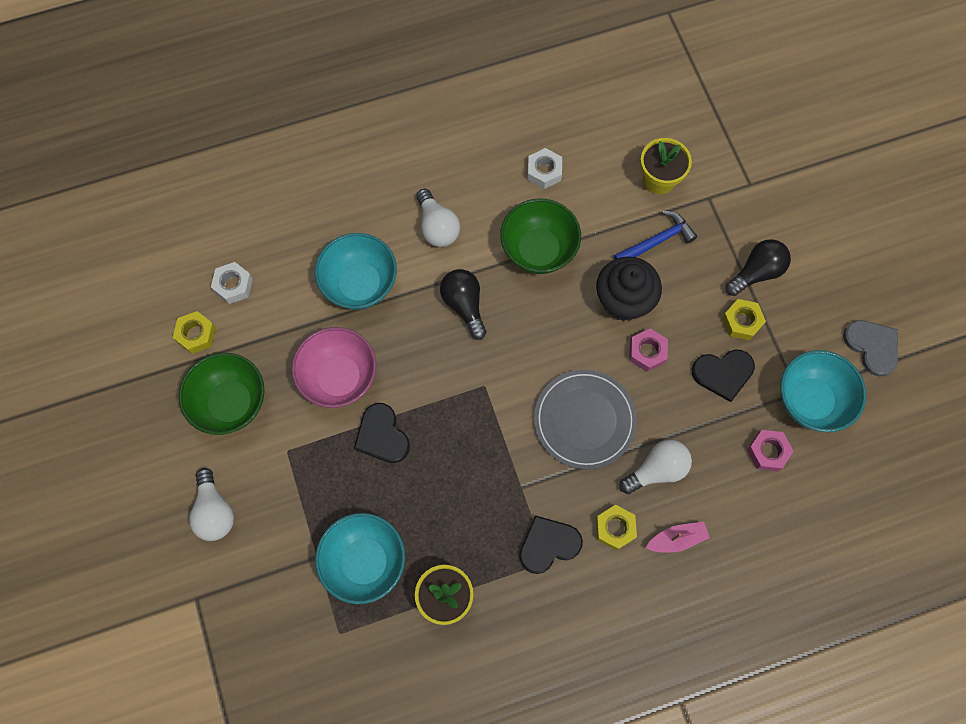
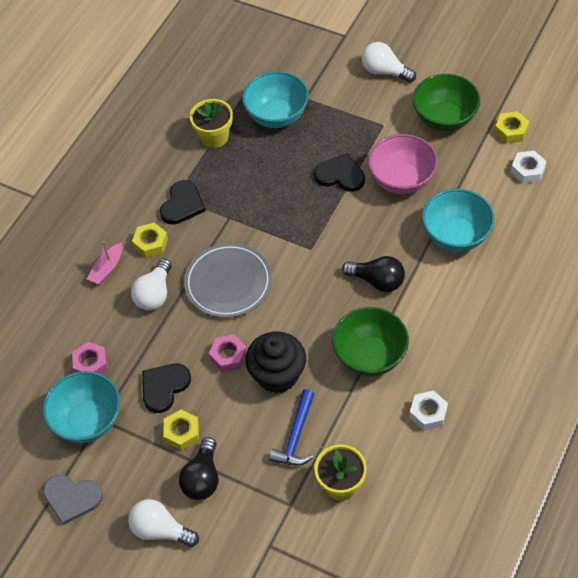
camera: 140 degrees right, 15 degrees down
(437, 227) = (453, 311): white light bulb -> white light bulb (161, 530)

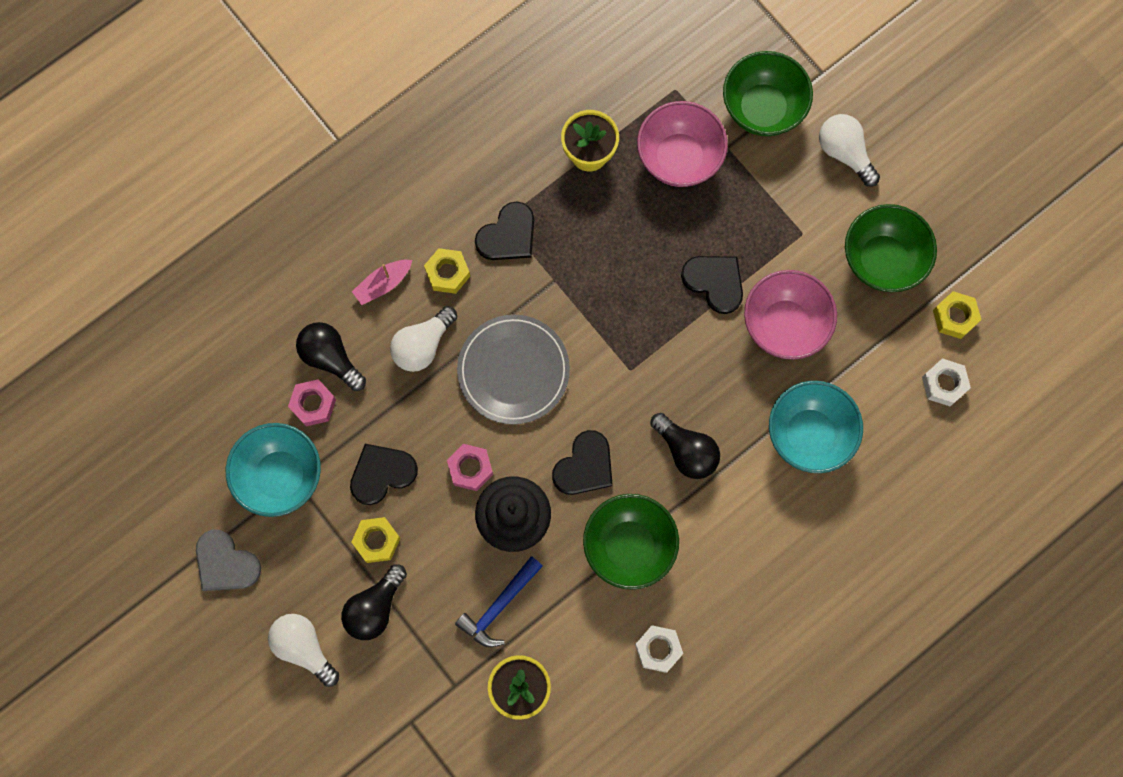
camera: 20 degrees right, 20 degrees up
(90, 329) = (330, 358): none -> black light bulb
(277, 116) = (679, 158): turquoise bowl -> pink bowl
(310, 320) = (584, 466): none -> black heart
(317, 68) = (762, 109): none -> green bowl

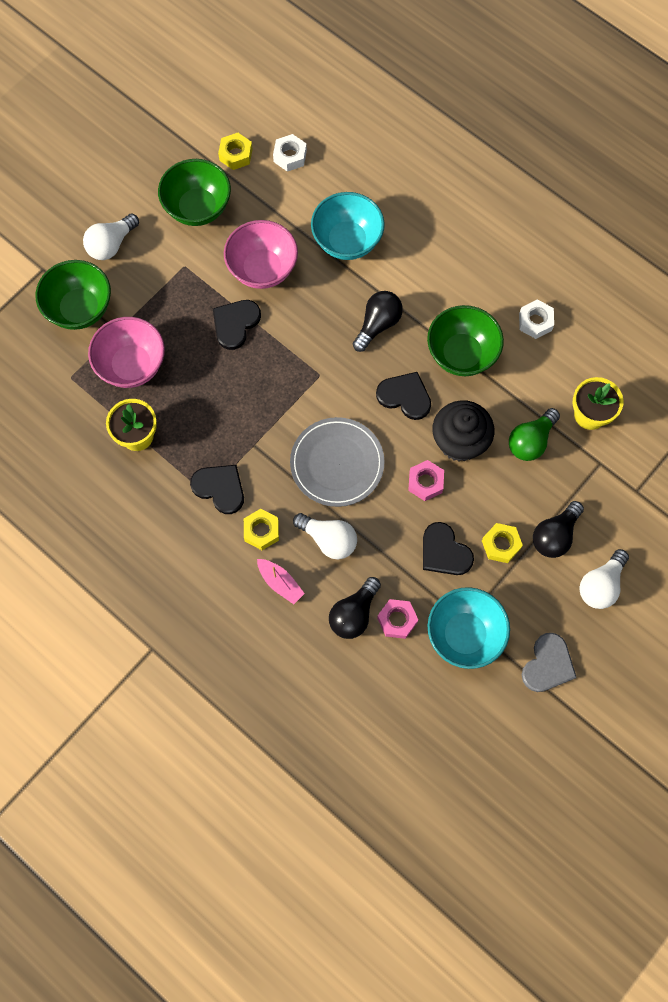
camera: 100 degrees left, 5 degrees down
(375, 607) = (555, 535): black light bulb -> black light bulb turned 105 degrees clockwise
(499, 606) = (531, 441): blue hammer -> green light bulb

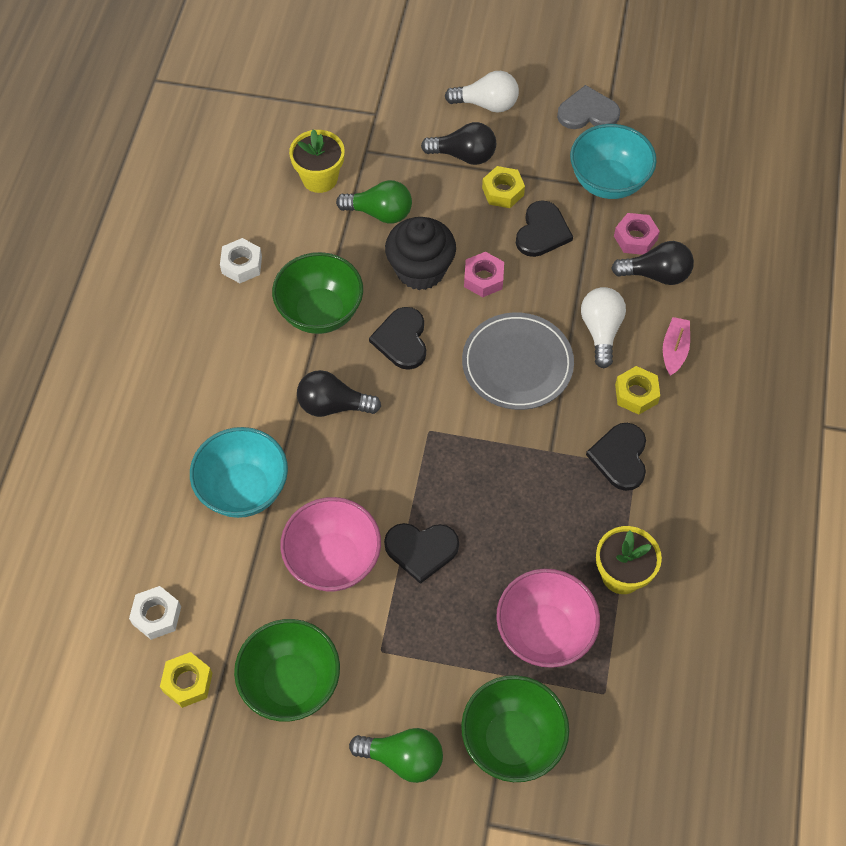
camera: 120 degrees left, 10 degrees down
(111, 244) = (403, 758): white light bulb -> green light bulb

